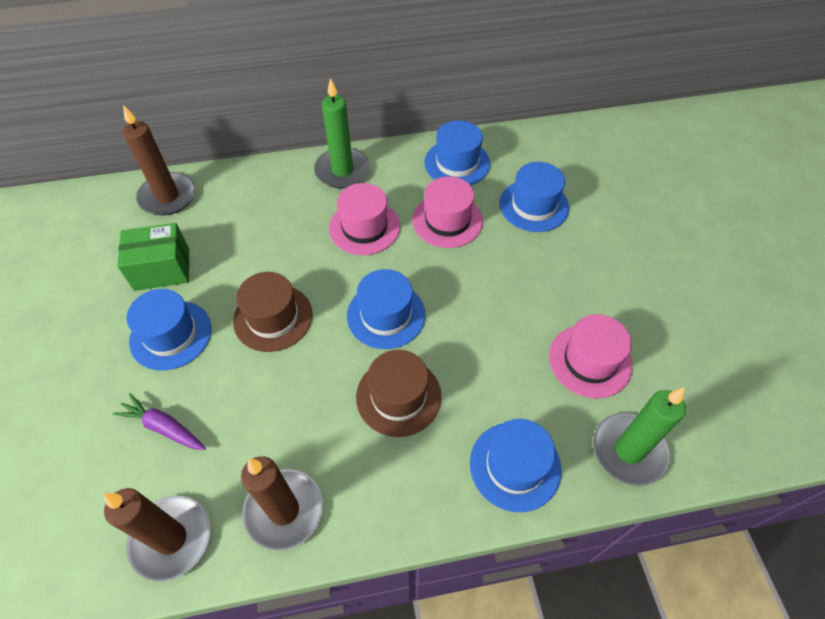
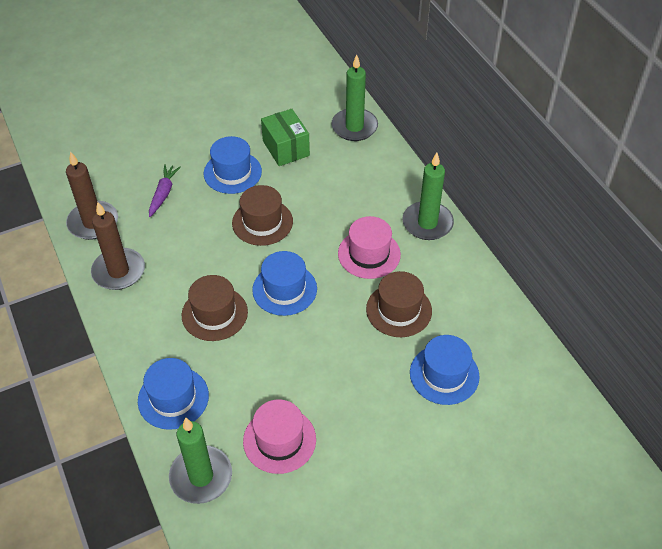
camera: 75 degrees right, 5 degrees down
(168, 196) = (354, 127): brown candle -> green candle
(447, 220) = (399, 310): pink hat -> brown hat
(457, 163) = (474, 303): blue hat -> none

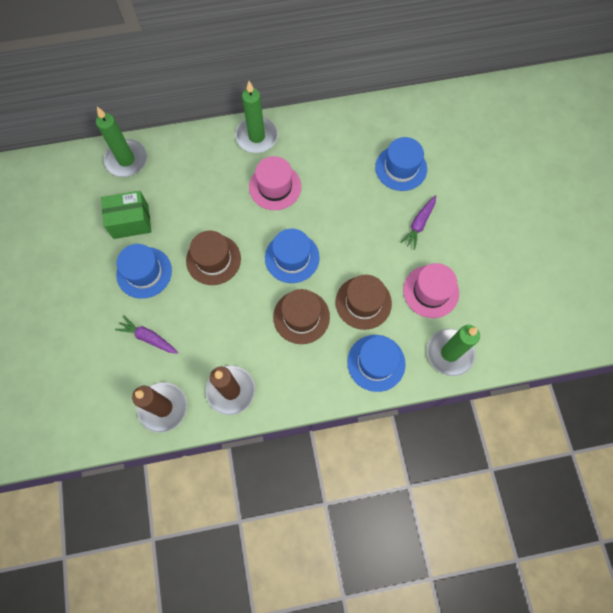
camera: 75 degrees left, 20 degrees up
(370, 410) = (419, 224): none -> purple carrot
(399, 310) = (336, 181): brown hat -> brown hat (363, 302)

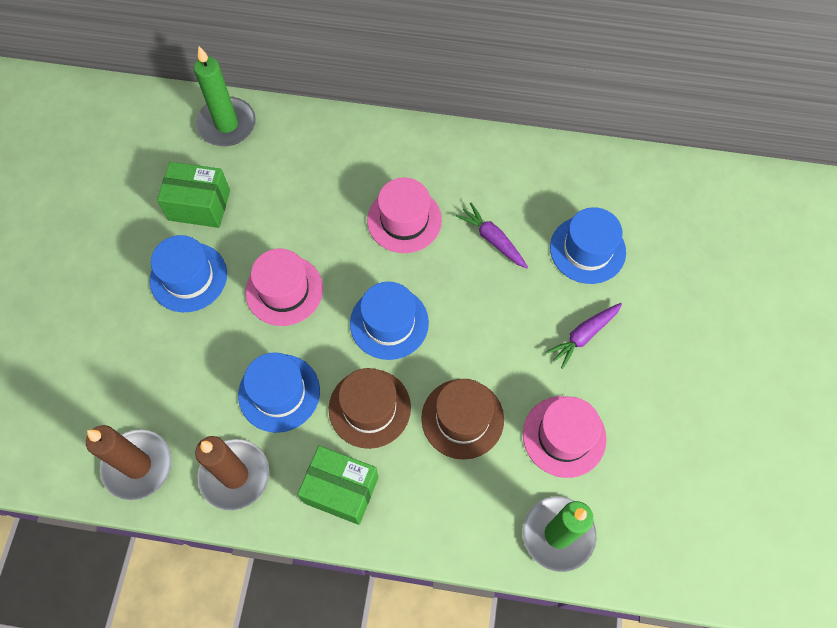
camera: 20 degrees right, 5 degrees down
(148, 337) = (158, 365): purple carrot -> purple carrot (492, 239)
(213, 259) = (284, 290): brown hat -> pink hat
(256, 137) = (406, 146): green candle -> none
(304, 374) = (341, 490): none -> green box
(376, 363) = (447, 510): blue hat -> blue hat (279, 393)

